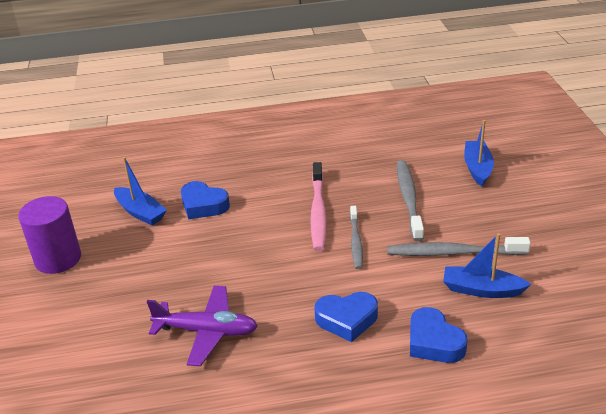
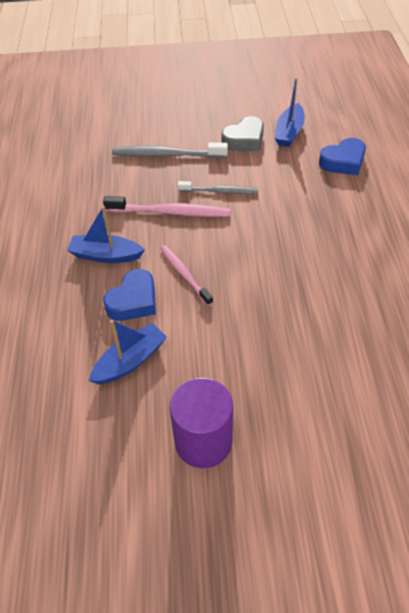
camera: 85 degrees left, 15 degrees up
(206, 331) = (330, 294): purple plane -> none
(234, 230) = (184, 274): none -> pink toothbrush
(347, 319) = (318, 204): blue heart -> none
(453, 253) = (244, 140): grey toothbrush -> grey heart
(477, 168) = (134, 112): blue boat -> blue boat (106, 255)

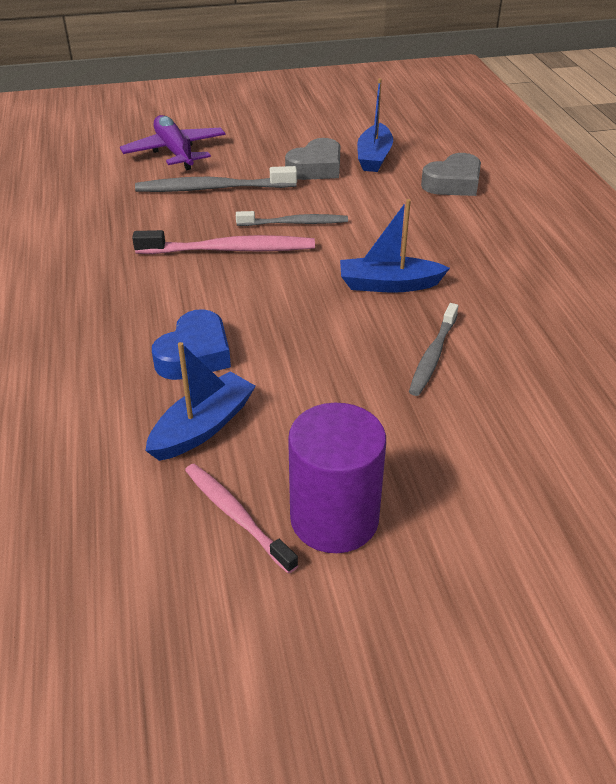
camera: 10 degrees left, 10 degrees down
(106, 255) = (144, 304): blue boat -> blue boat (389, 284)
(145, 118) = (175, 152): none -> purple plane
(184, 274) = (264, 318): pink toothbrush -> pink toothbrush (236, 515)
(295, 318) = (433, 355): none -> grey toothbrush
(343, 162) = (453, 183): blue heart -> grey heart

